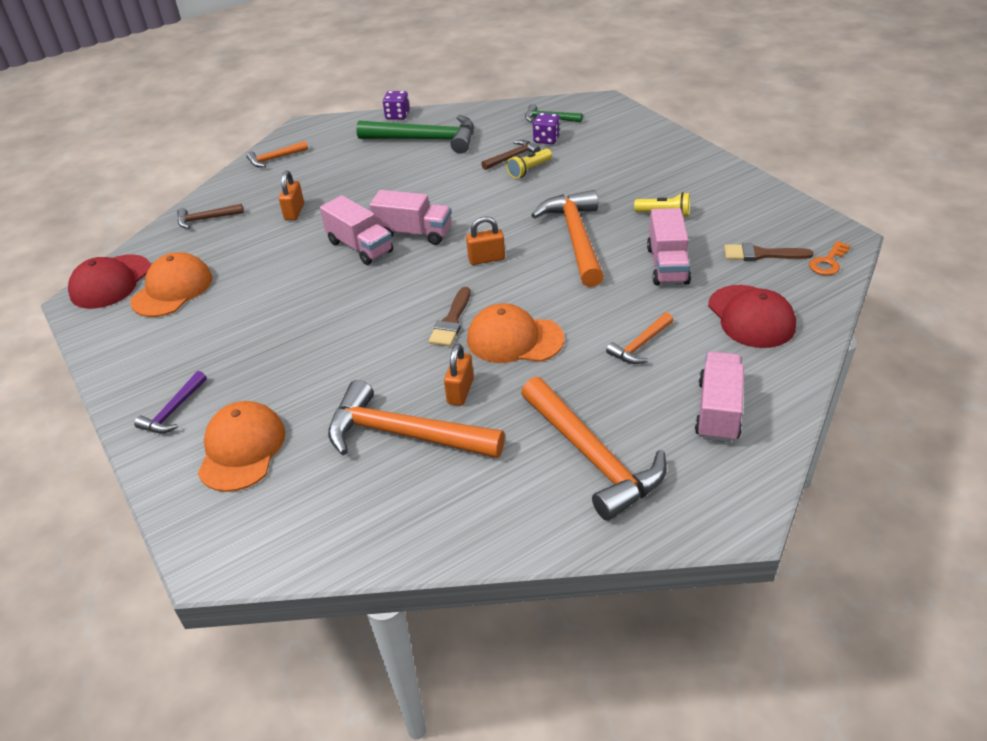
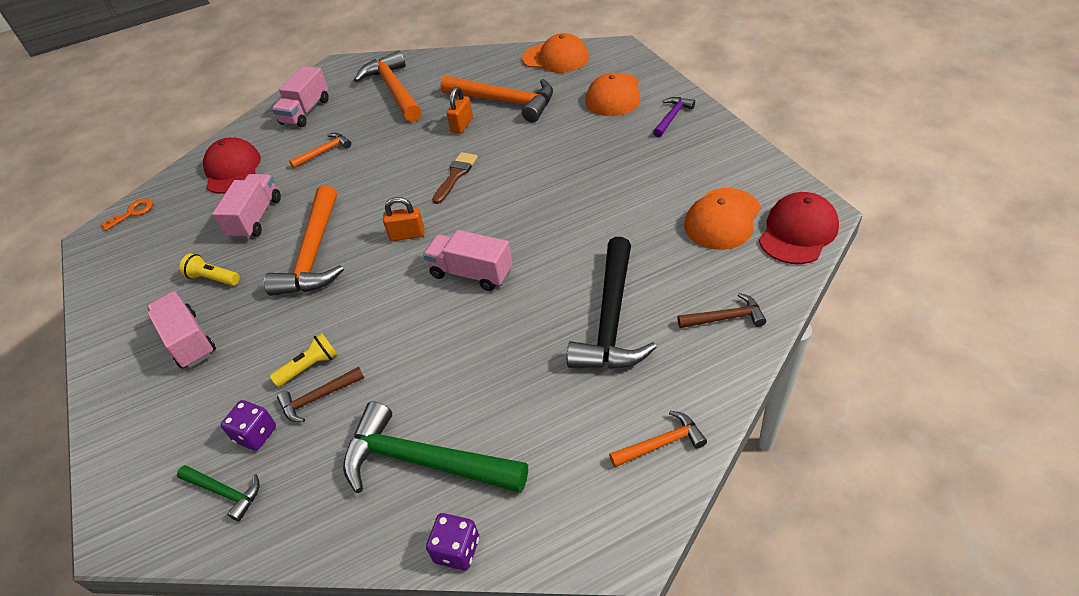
camera: 170 degrees left, 5 degrees up
(294, 212) = (611, 320): orange padlock -> black hammer
(360, 247) = (530, 259): pink truck -> pink truck (189, 341)
(514, 339) = (411, 159): orange cap -> orange cap (555, 58)
(761, 254) = (174, 224): brown brush -> none

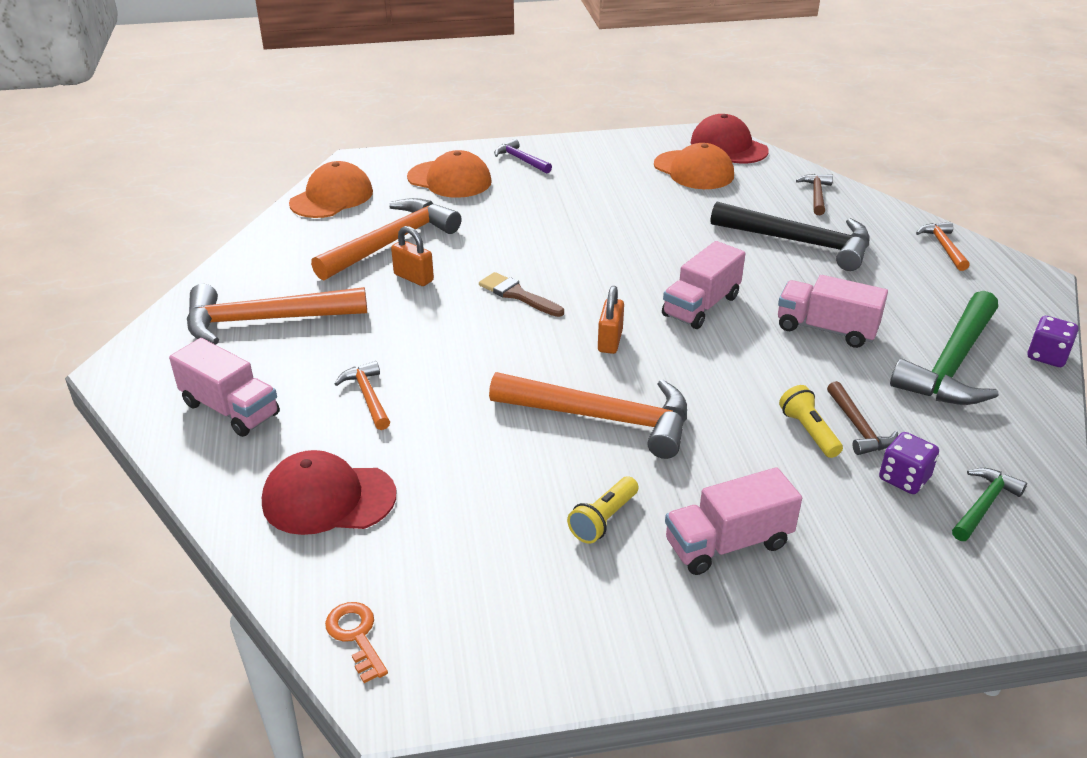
camera: 80 degrees left, 10 degrees down
(256, 218) = (484, 472): pink truck -> pink truck (826, 329)

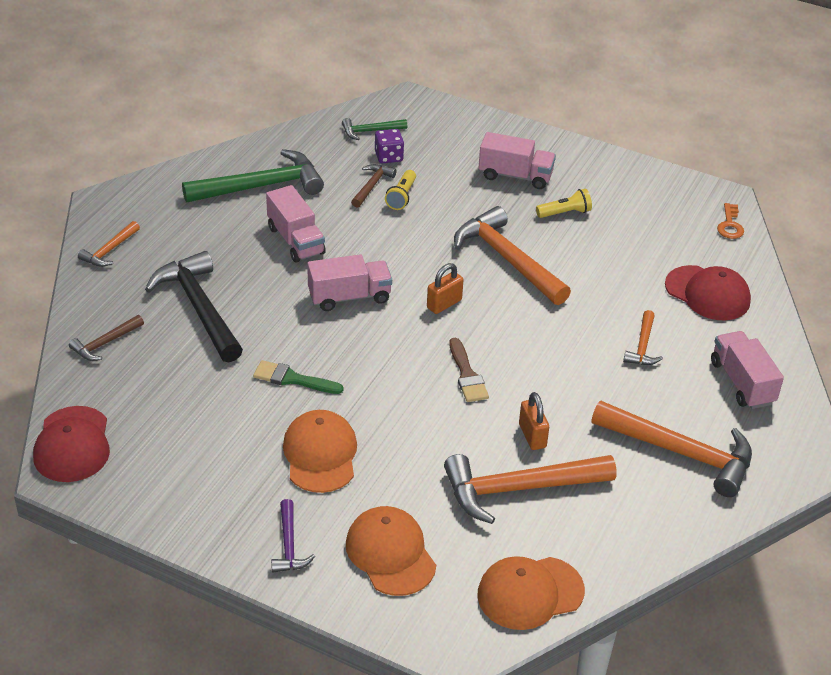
camera: 145 degrees left, 5 degrees up
(652, 232) = (292, 379): none -> green brush
(693, 170) = (153, 431): orange cap -> orange cap (320, 454)
(1047, 356) = (201, 163): purple dice -> none

